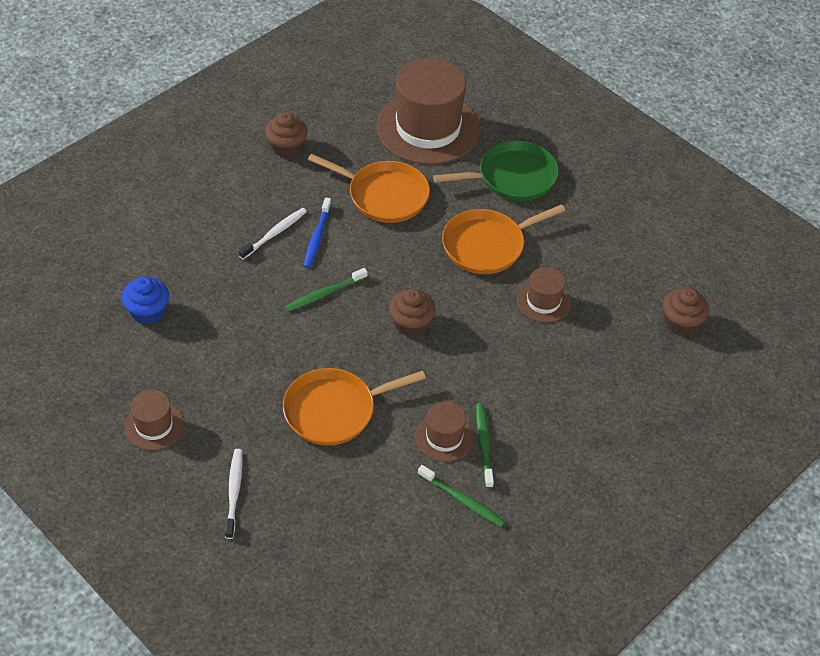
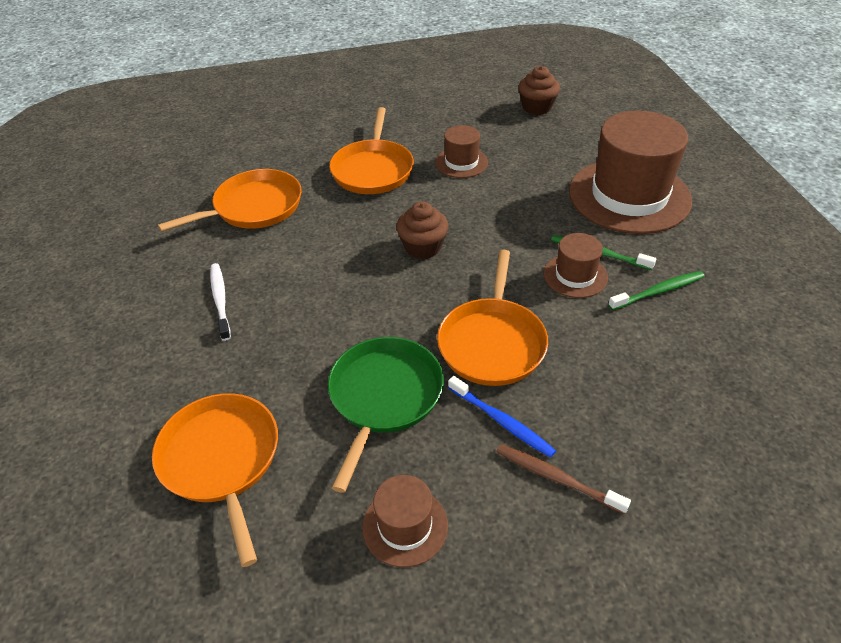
camera: 55 degrees left, 5 degrees down
(148, 311) = (222, 460): blue cupcake -> orange pan
(234, 491) = (556, 478): white toothbrush -> brown toothbrush
(287, 147) = (120, 248): brown cupcake -> none
(317, 237) = (258, 271): blue toothbrush -> blue toothbrush (502, 422)
(324, 294) = (334, 293): green toothbrush -> none
(428, 128) = (207, 154): brown hat -> brown hat (629, 196)
(512, 177) = (313, 130): green pan -> green pan (384, 397)

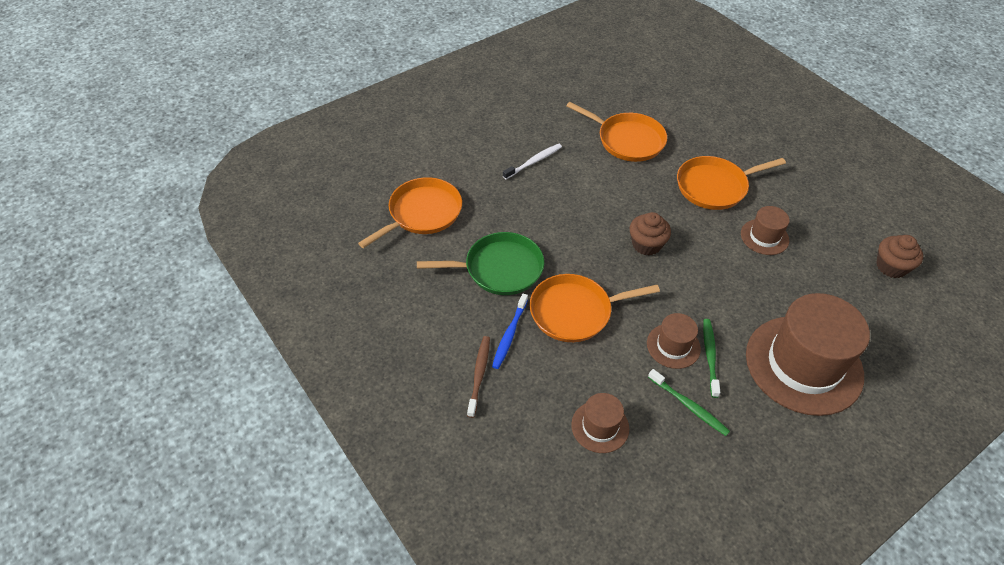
camera: 65 degrees right, 5 degrees up
(405, 526) = (415, 308): brown hat -> brown hat (600, 426)

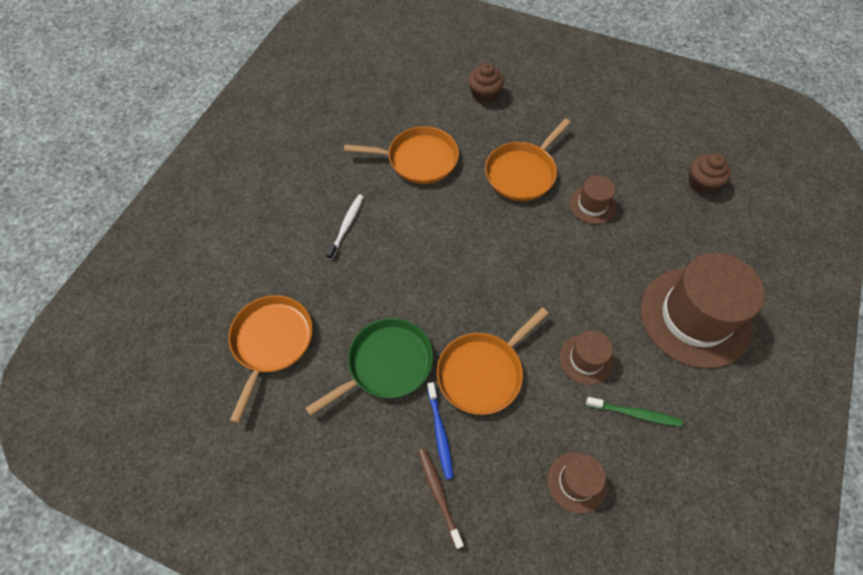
camera: 30 degrees left, 10 degrees up
(646, 244) = (501, 264): brown cupcake -> brown cupcake (484, 94)
(710, 356) = (621, 352): green toothbrush -> none

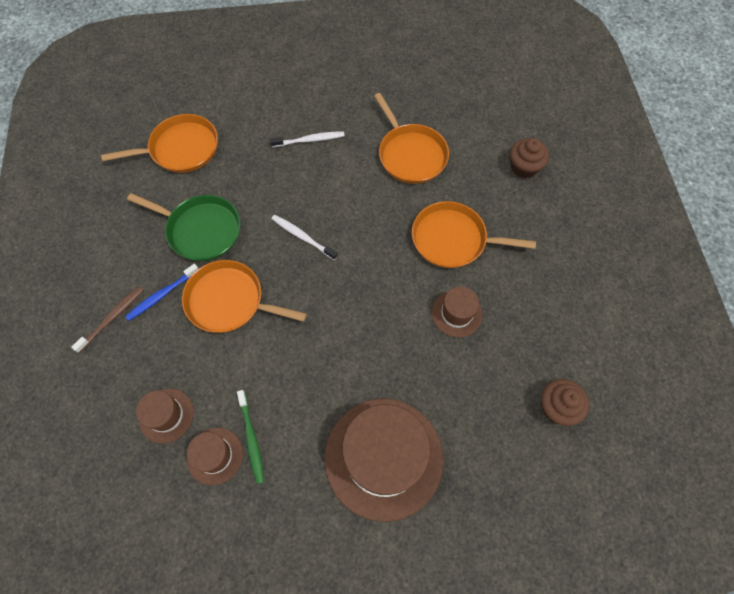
camera: 60 degrees right, 5 degrees up
(450, 280) = (302, 237): none -> white toothbrush
(586, 359) = (284, 376): brown hat -> brown hat (215, 456)

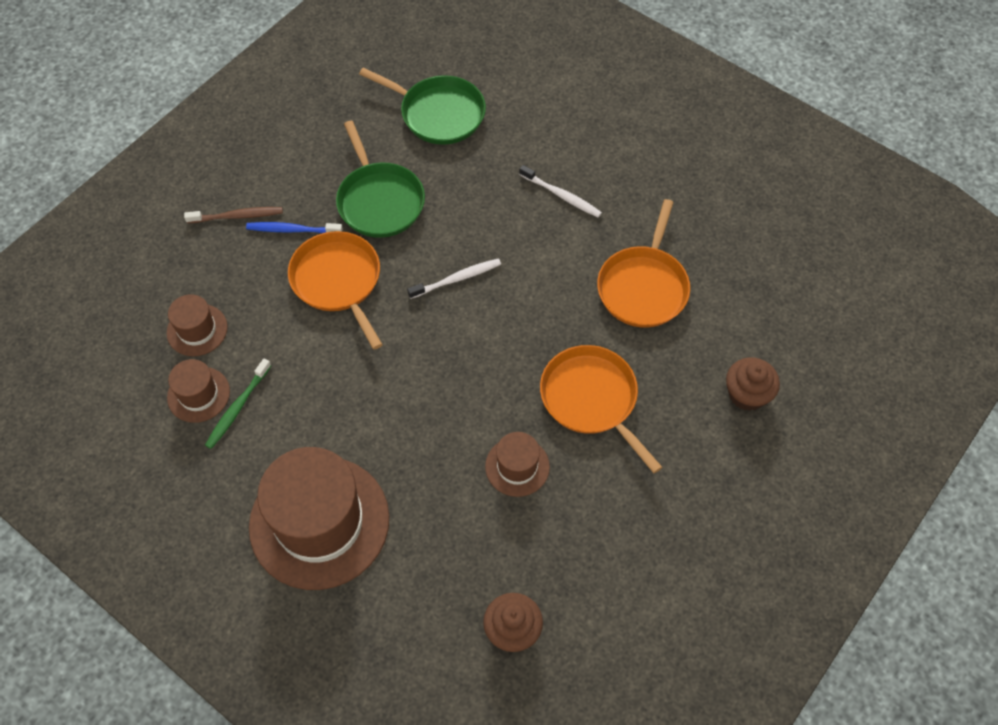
camera: 45 degrees right, 5 degrees down
(181, 149) = (438, 113): orange pan -> green pan
(302, 237) = (457, 279): white toothbrush -> white toothbrush turned 75 degrees clockwise

